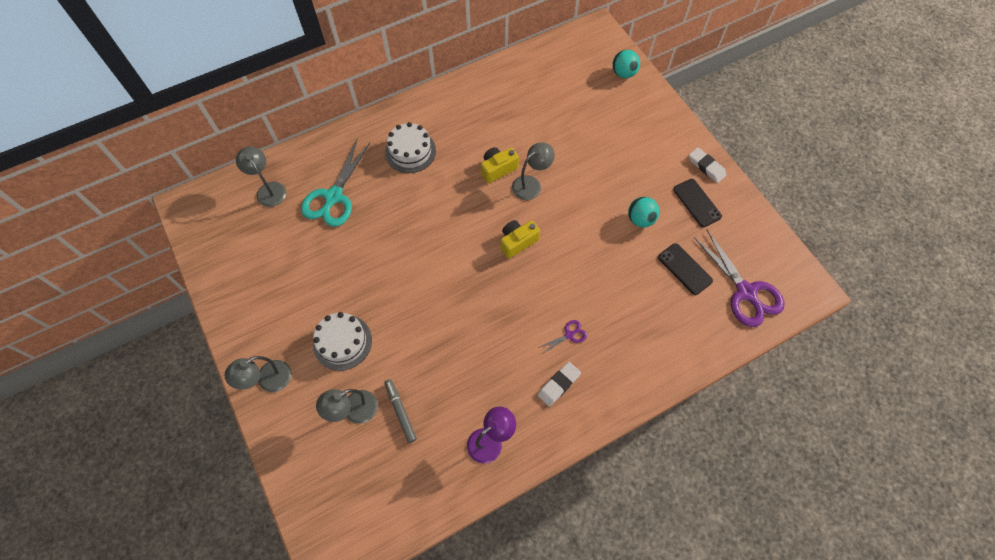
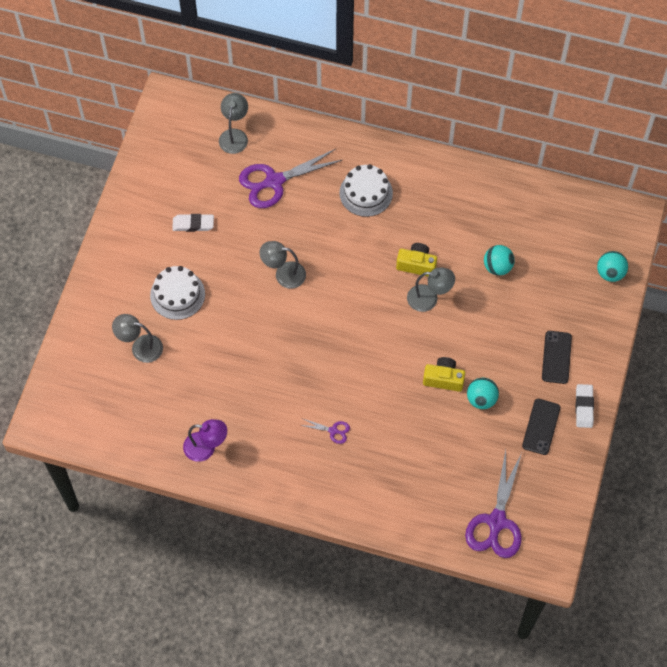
camera: 45 degrees right, 0 degrees up
(268, 380) = (107, 277): grey lamp -> grey lamp (283, 274)
(333, 197) = (274, 181): turquoise scissors -> purple scissors
(400, 411) = (169, 375): grey marker -> none
(517, 242) = (370, 333): yellow camera -> yellow camera (443, 379)
(552, 126) = (497, 267): none -> turquoise ball
(559, 385) = (289, 456): white eraser -> white eraser (193, 224)
(684, 269) = (470, 464): black phone -> black phone (556, 357)

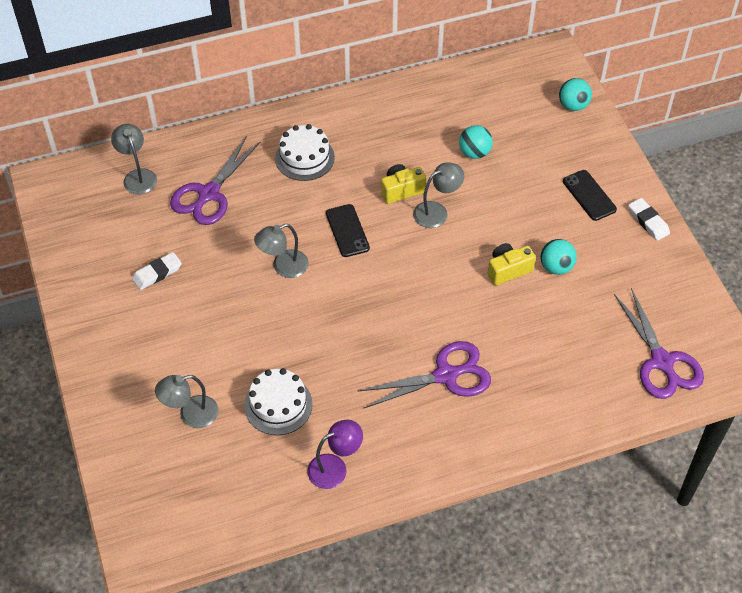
camera: 35 degrees left, 10 degrees down
(177, 294) = (191, 344): white cake -> white cake (278, 405)
(333, 431) = (446, 375): purple scissors -> purple scissors, size x2.26
(541, 427) = (627, 259): black phone -> black phone (347, 231)

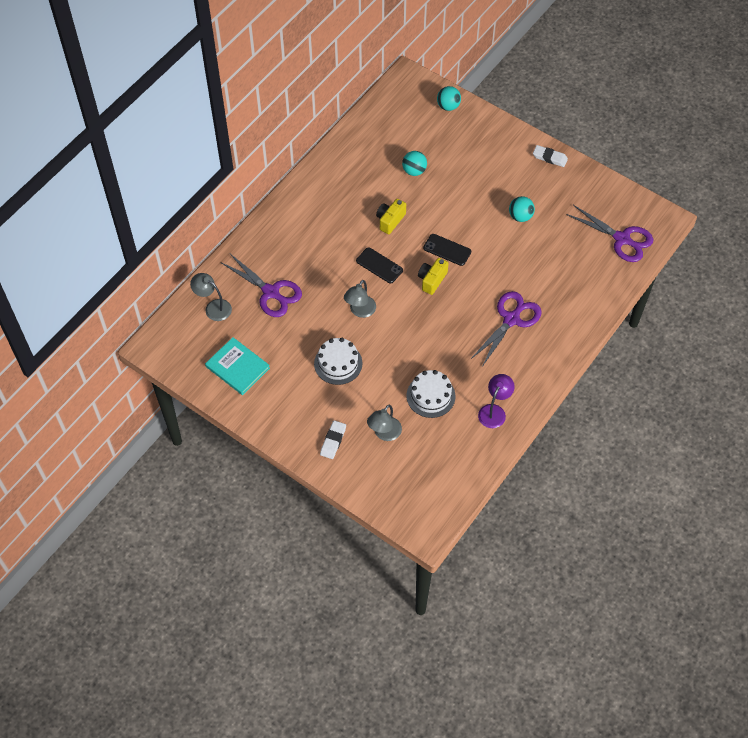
camera: 35 degrees left, 5 degrees up
(105, 250) = (237, 367): none -> turquoise book
(157, 273) = (285, 362): white eraser -> white eraser (333, 441)
(208, 194) = (271, 292): purple scissors -> purple scissors turned 45 degrees counterclockwise
(304, 157) = (311, 233): white cake -> white cake (338, 363)
(437, 211) = (423, 222): grey lamp -> none
(508, 270) = (494, 234): yellow camera -> yellow camera (432, 280)
(589, 195) = (503, 160): black phone -> black phone (447, 250)

